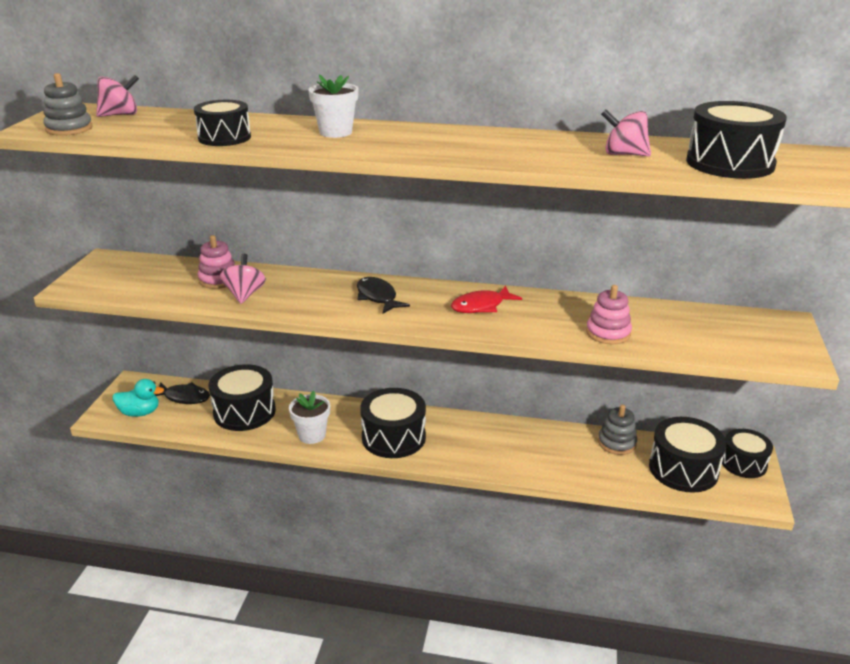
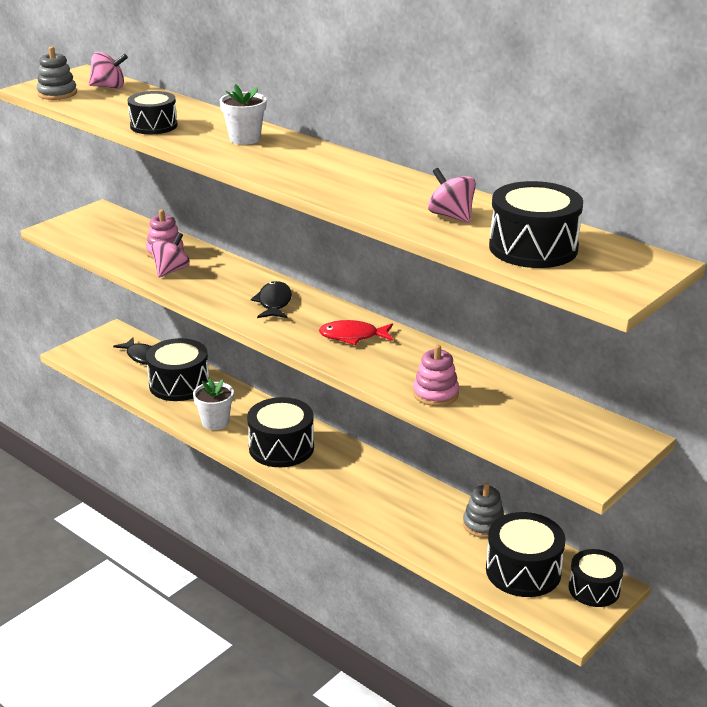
camera: 30 degrees right, 0 degrees up
(140, 413) = (99, 358): turquoise duck -> none

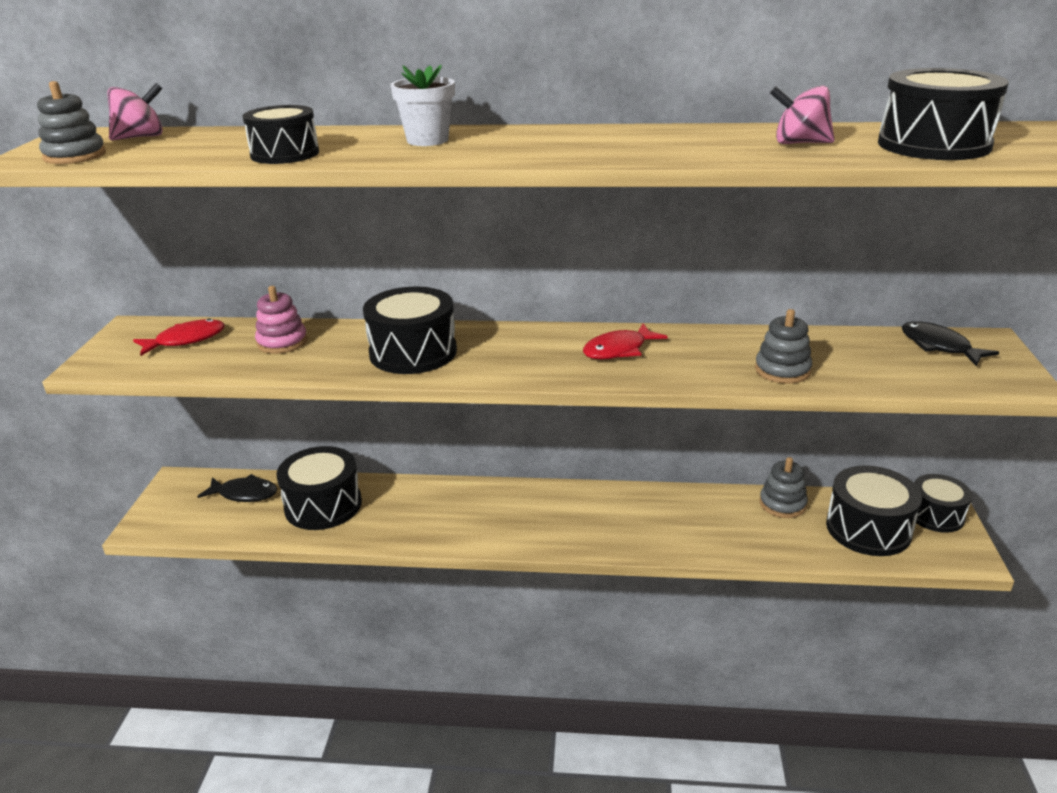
camera: 35 degrees left, 0 degrees up
(117, 230) = (186, 340): none -> red fish
(171, 270) = (319, 358): pink spinning top -> none
(215, 422) = (412, 527): white flower pot -> none
(274, 303) = (488, 348): black fish -> black fish (939, 346)
(281, 448) = (513, 521): black drum -> black drum (413, 352)
(435, 394) = (782, 370): pink stacking toy -> grey stacking toy

